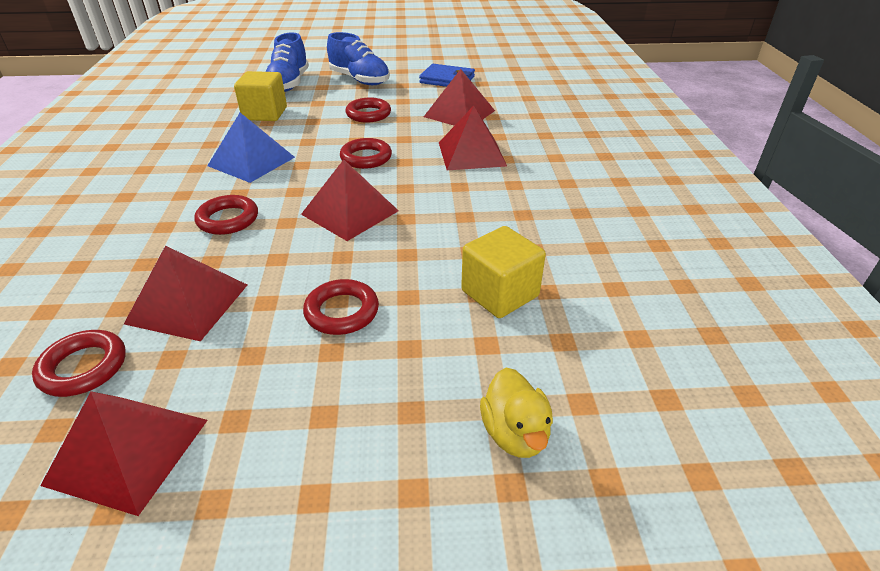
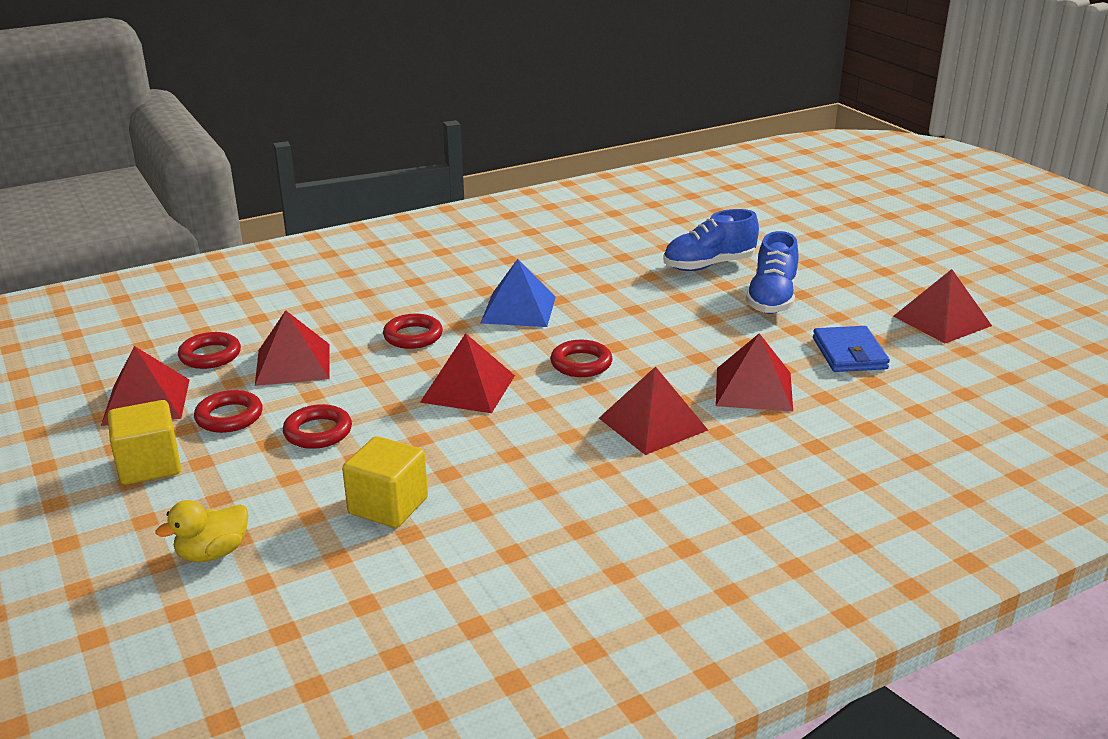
camera: 65 degrees right, 10 degrees down
(265, 114) = (621, 280): yellow cube -> yellow cube (149, 465)
(368, 114) = (685, 333): red ring -> red ring (229, 417)
(438, 51) = (942, 321): none -> red pyramid

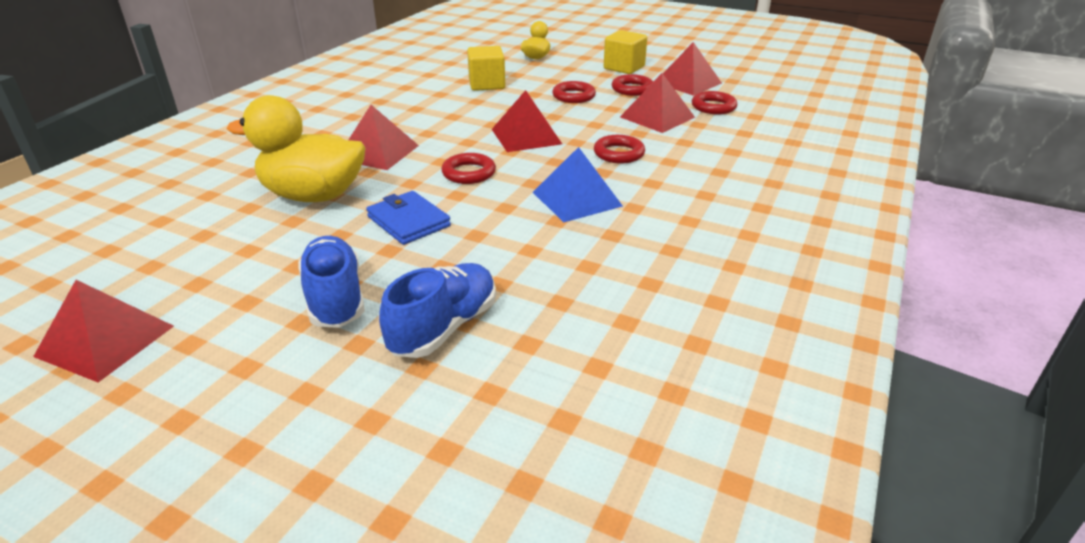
camera: 145 degrees right, 5 degrees up
(753, 389) = (313, 195): red pyramid -> yellow duck
(849, 353) = (228, 256): blue wallet -> blue wallet (409, 221)

